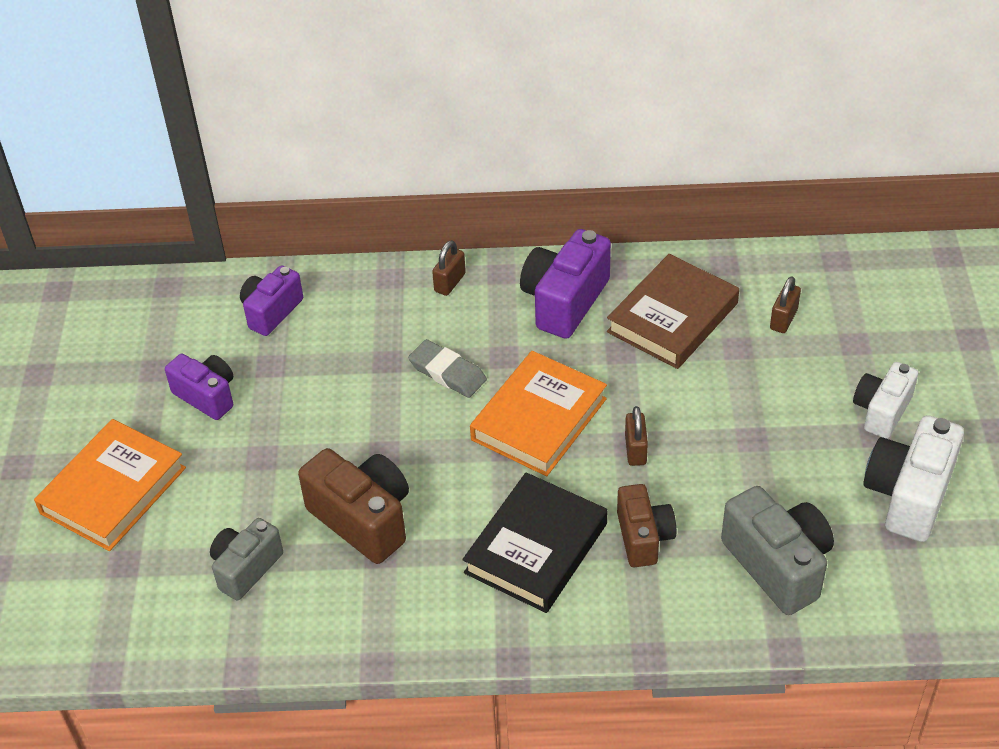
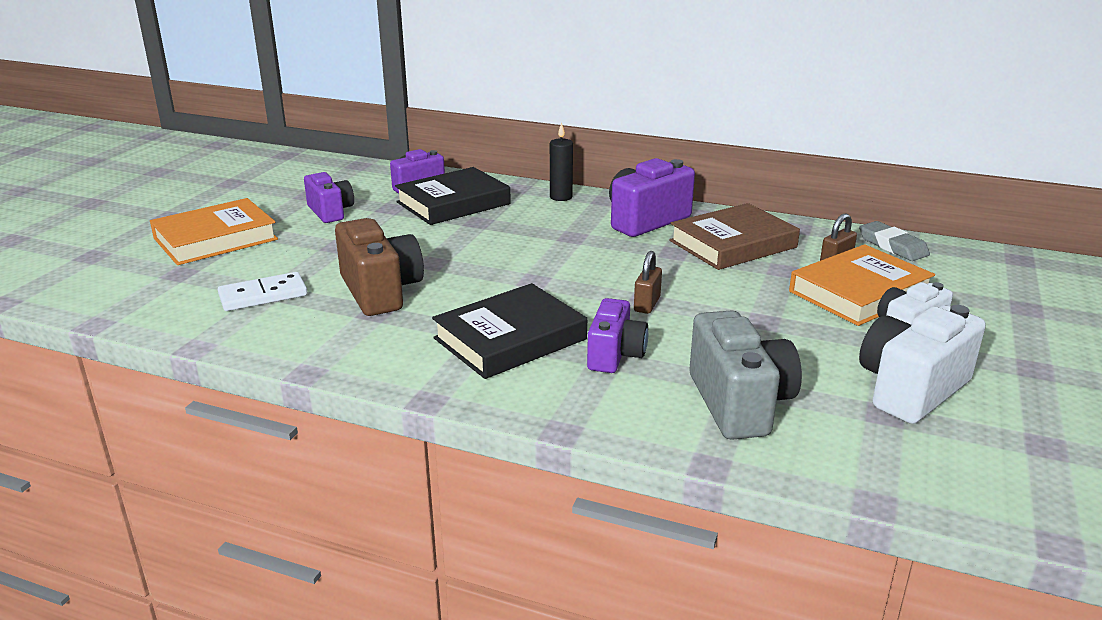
camera: 20 degrees right, 20 degrees down
(246, 568) = (263, 295): grey camera -> white domino
(336, 333) = (453, 203): none -> black book
(447, 372) = (520, 235): grey eraser -> grey eraser (892, 246)
(450, 282) = (561, 197): brown padlock -> black candle
(539, 419) = (574, 272): orange book -> orange book (859, 293)
(643, 537) = (615, 355): brown camera -> purple camera

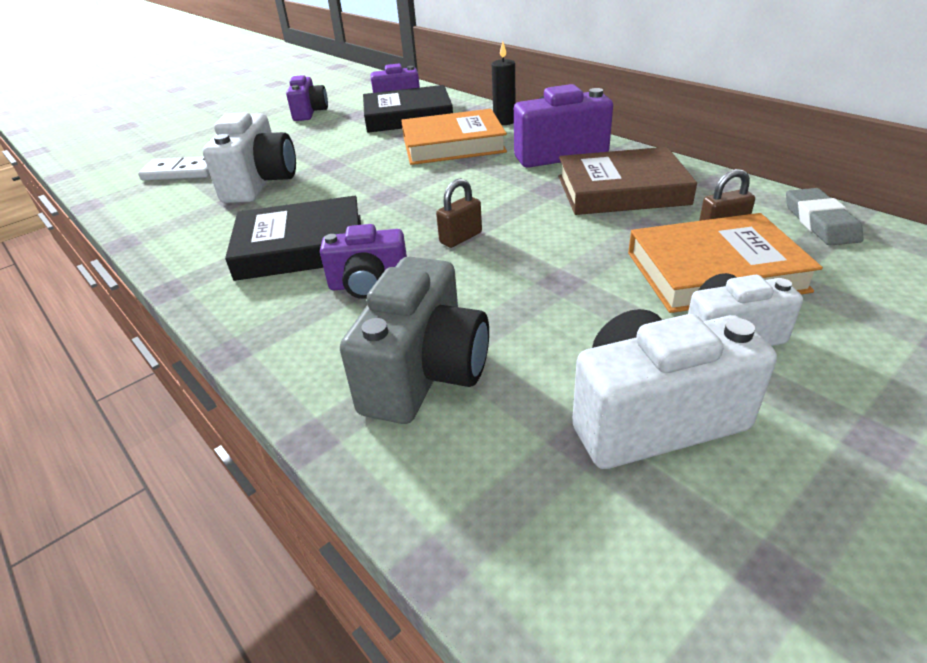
camera: 30 degrees right, 10 degrees up
(215, 239) = (210, 124): orange book -> orange book (453, 145)
(380, 291) = (260, 183): brown camera -> white camera
(615, 355) = (369, 284): purple camera -> purple camera turned 45 degrees clockwise

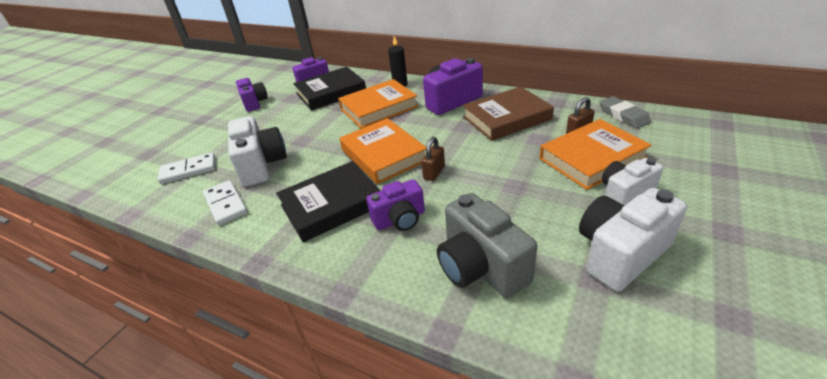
camera: 20 degrees left, 0 degrees up
(188, 217) = (226, 204): none -> white domino
(412, 202) = (383, 155): none -> orange book
(425, 373) = (480, 267): grey camera -> grey camera turned 150 degrees clockwise

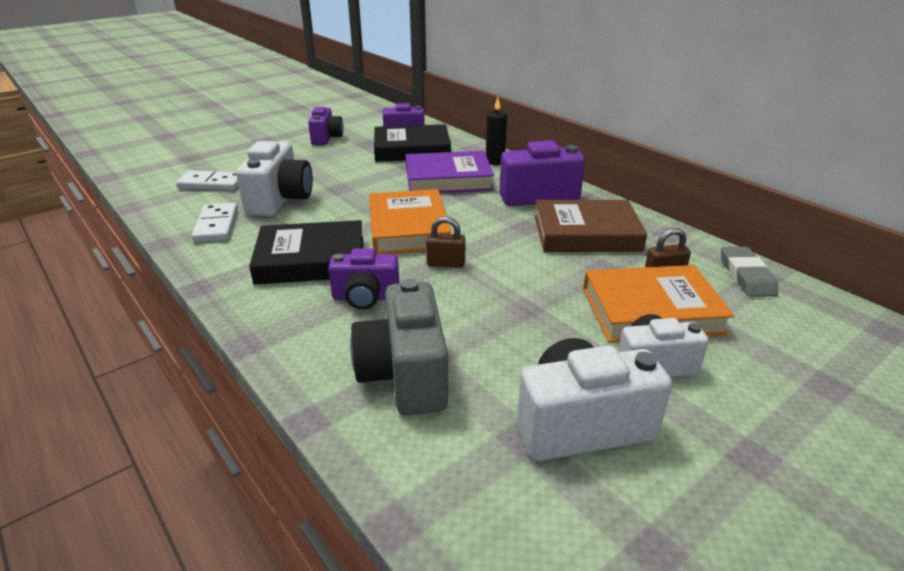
camera: 20 degrees right, 5 degrees down
(379, 108) = (448, 179): orange book -> purple book
(434, 172) = (446, 263): brown padlock -> brown padlock turned 45 degrees clockwise

